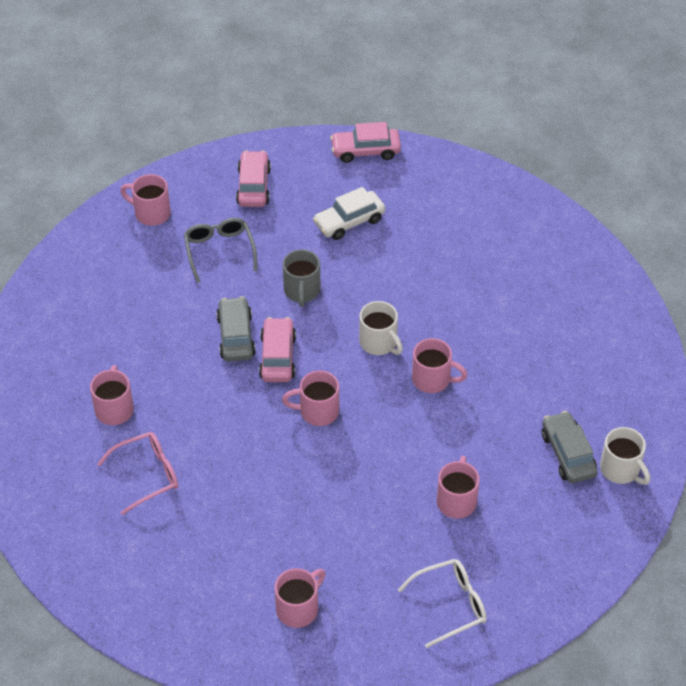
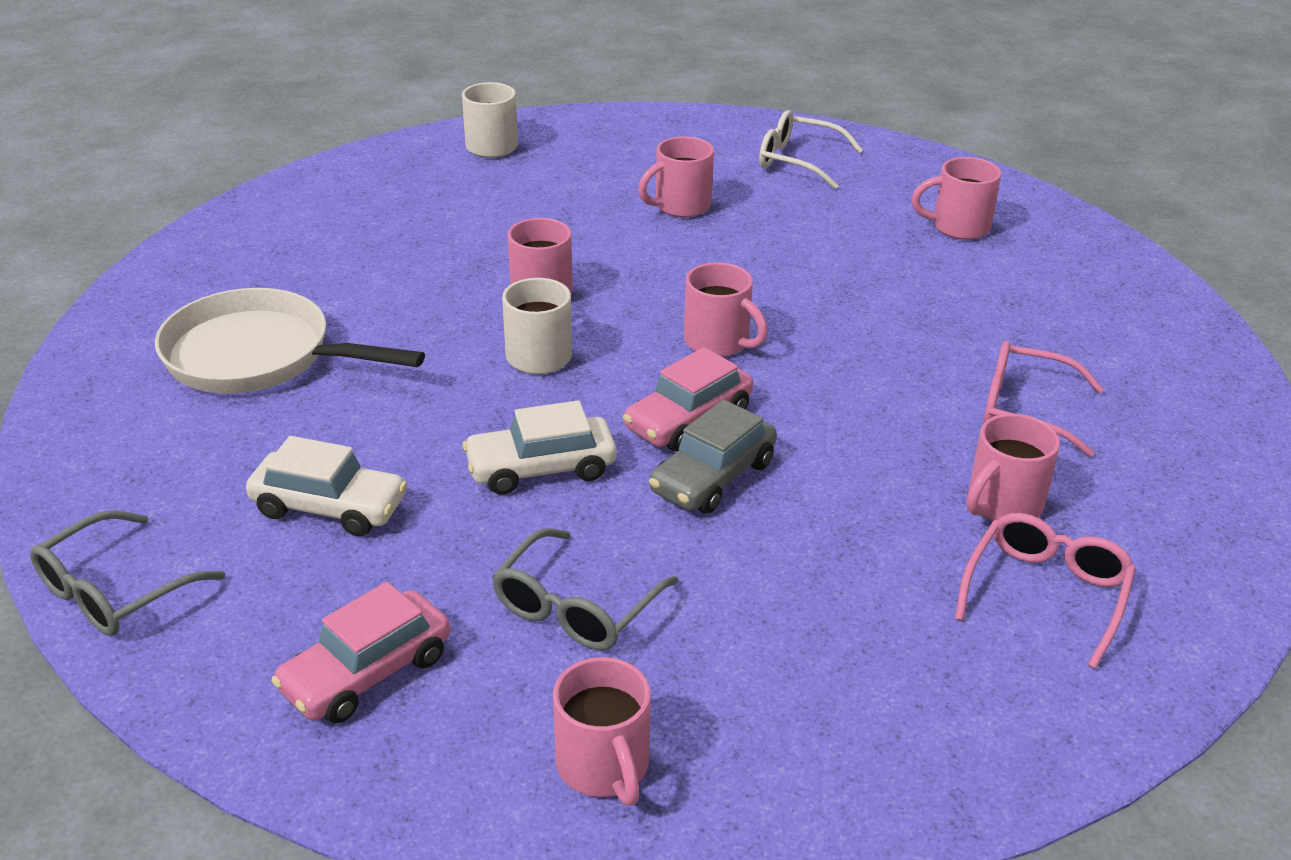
camera: 135 degrees left, 15 degrees down
(66, 375) = (1045, 595): none -> pink glasses
(302, 291) = (541, 469): grey mug -> white car
(365, 151) = (116, 590): pink car -> grey glasses
(482, 254) = (258, 356): none -> white pan
(568, 454) = (517, 177): grey car -> none

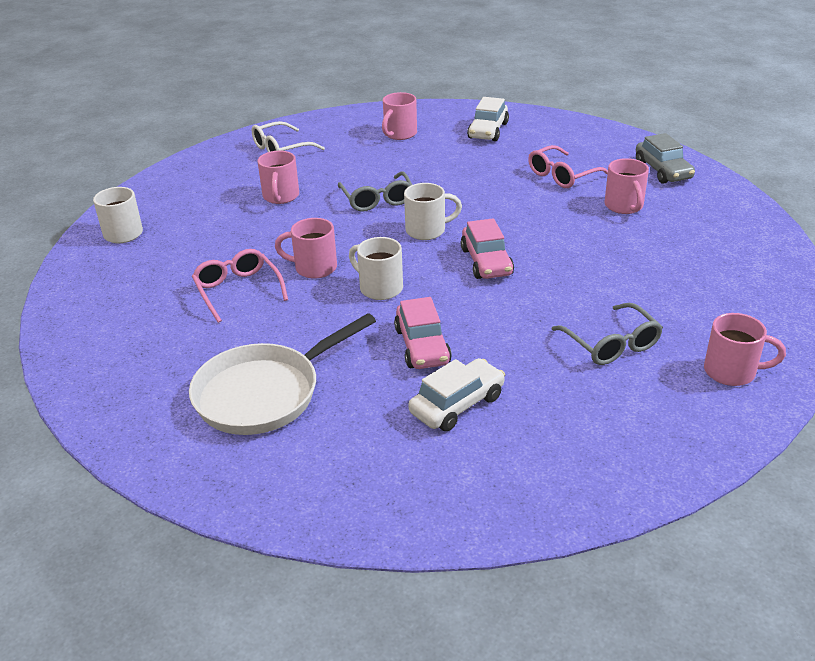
camera: 55 degrees left, 0 degrees up
(116, 590) = (468, 514): grey glasses -> grey glasses (377, 199)
(367, 673) = (616, 429): pink car -> pink car (422, 346)
(541, 469) = (487, 320): white car -> white car (488, 131)
(713, 477) = (541, 271): grey car -> grey car (663, 171)
(718, 342) = (427, 230): pink mug -> white mug
(1045, 595) = (690, 220): pink glasses -> pink glasses (238, 291)

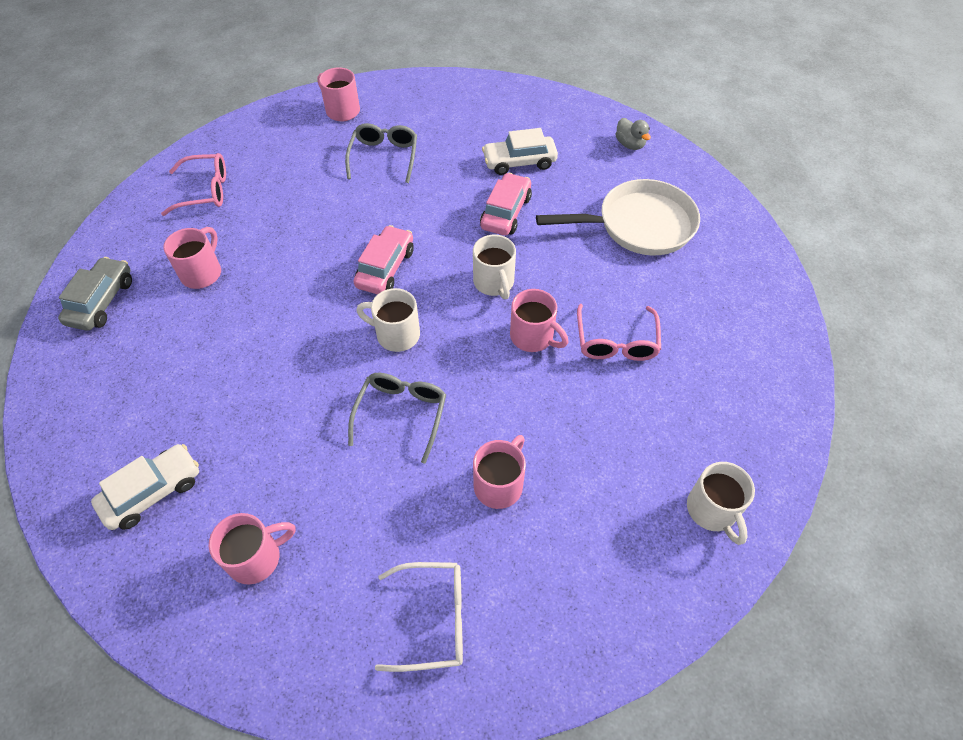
camera: 150 degrees left, 20 degrees up
(331, 493) = (630, 144): none -> grey duck
(562, 175) = (190, 348): pink glasses -> pink glasses (204, 191)

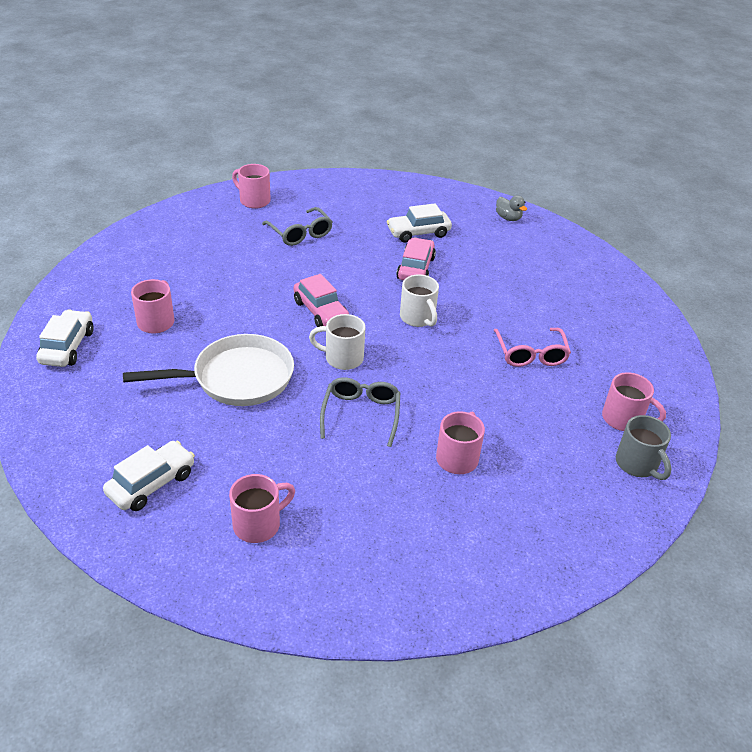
camera: 10 degrees left, 15 degrees down
(101, 301) = (67, 347): grey car -> white car
(204, 191) = (143, 262): pink glasses -> none
(384, 157) = (300, 233): grey glasses -> grey glasses turned 150 degrees clockwise
(385, 268) = (321, 311): pink car -> pink car turned 135 degrees clockwise
(432, 619) = (423, 556): white glasses -> none
(533, 337) = (460, 354): pink mug -> pink mug (623, 419)
(639, 225) = (530, 273): white pan -> white pan (237, 378)
(712, 510) = (637, 464): white mug -> grey mug

